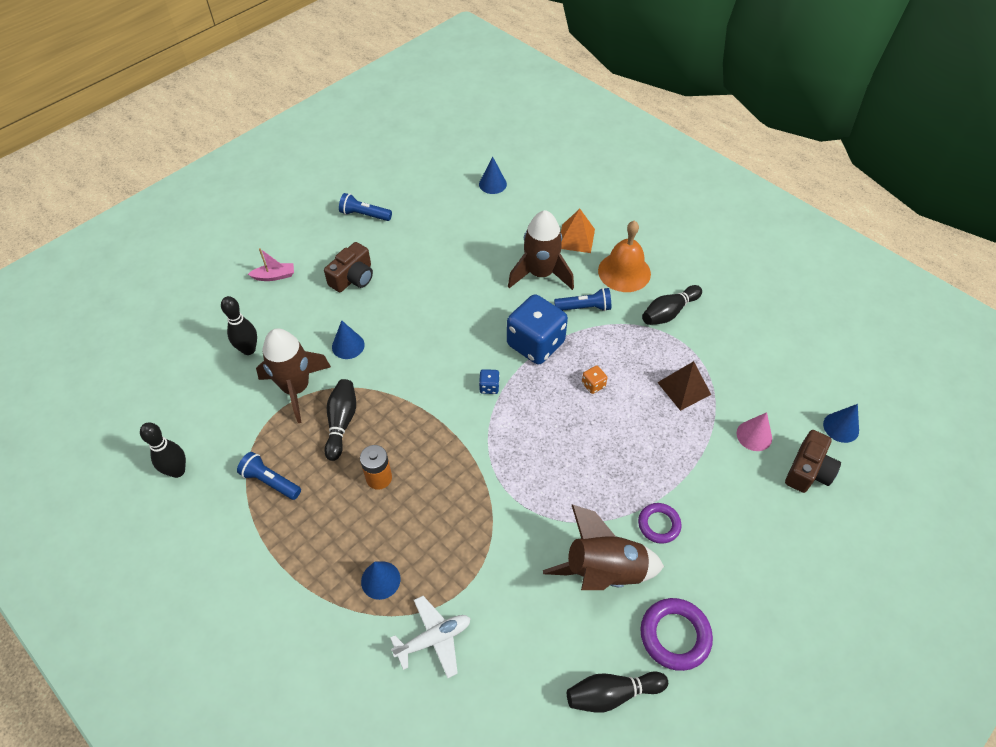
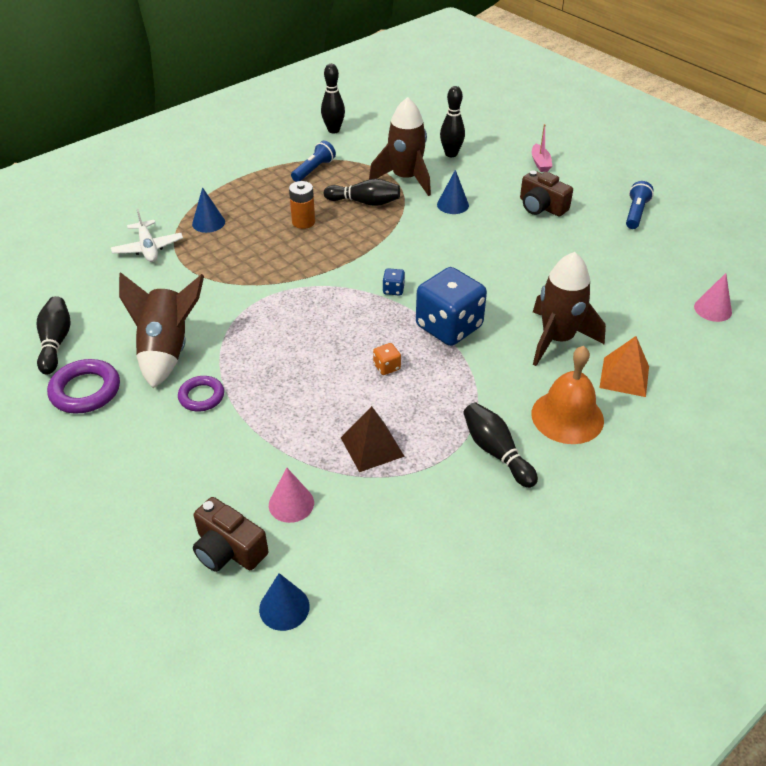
camera: 95 degrees right, 10 degrees down
(492, 184) = (712, 309): blue cone -> pink cone
(584, 308) = (503, 372): blue flashlight -> none

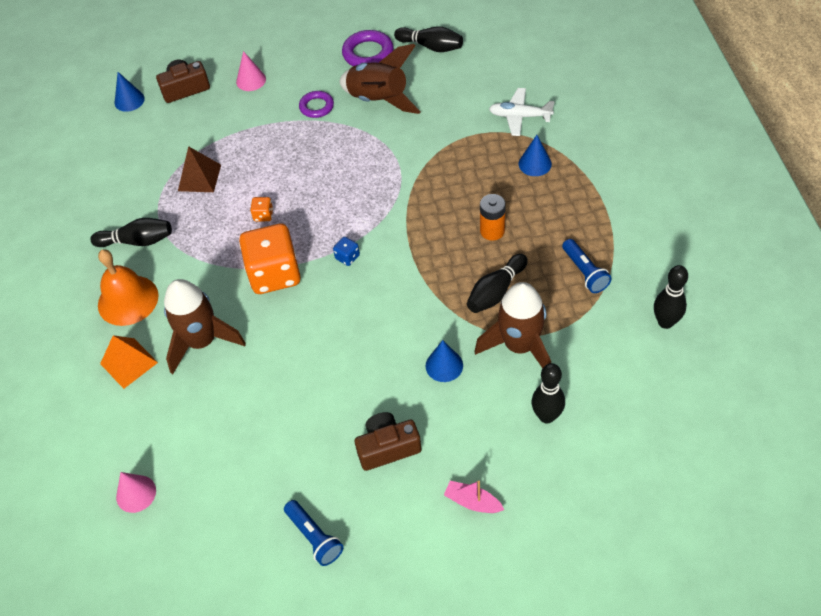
camera: 125 degrees right, 10 degrees up
(291, 503) = (191, 124): pink cone -> pink cone (251, 80)
(449, 327) = (274, 274): blue dice -> orange dice

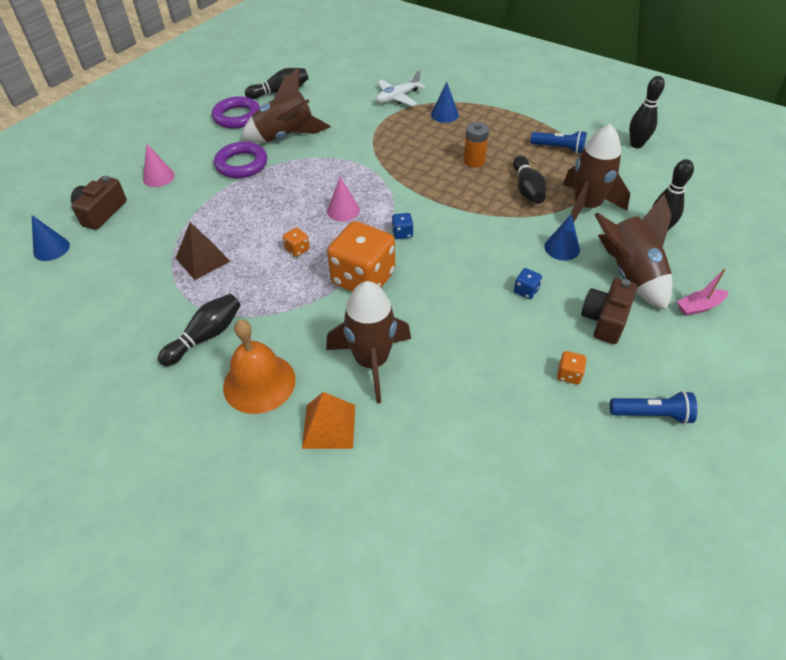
camera: 50 degrees left, 5 degrees down
(136, 493) = (483, 514): pink cone -> pink cone (343, 210)
(303, 462) = (569, 374): none -> orange dice
(316, 107) = (241, 164): purple ring -> purple ring, size x1.53
(366, 377) = (526, 291): none -> blue dice
(461, 431) = (629, 275): none -> brown rocket

